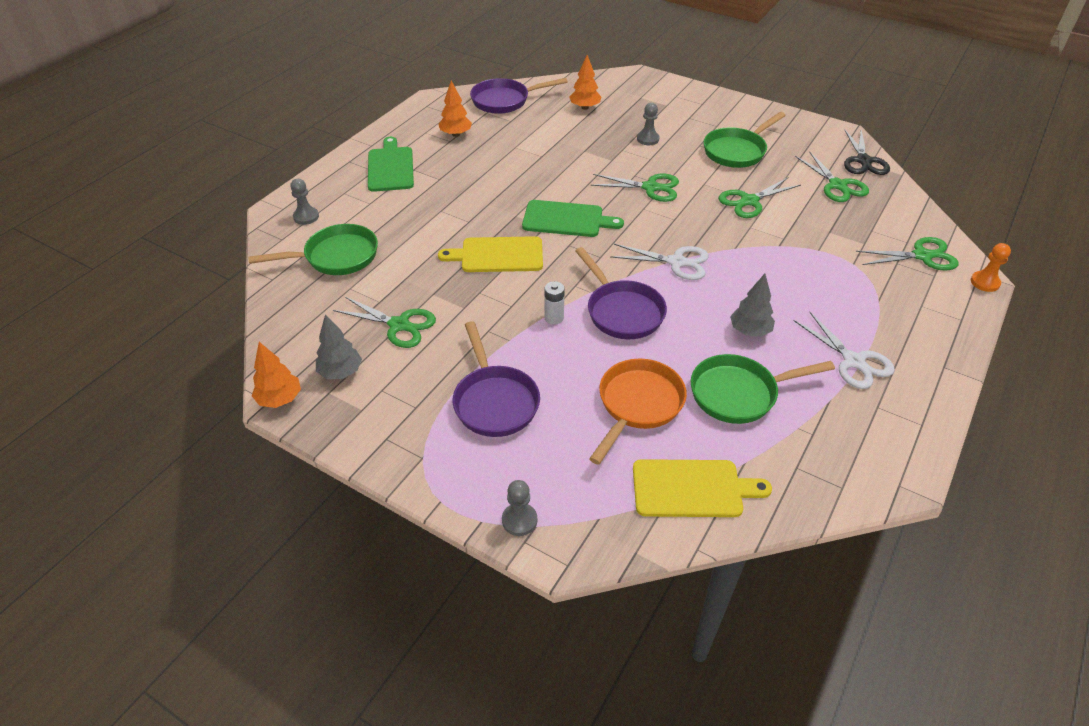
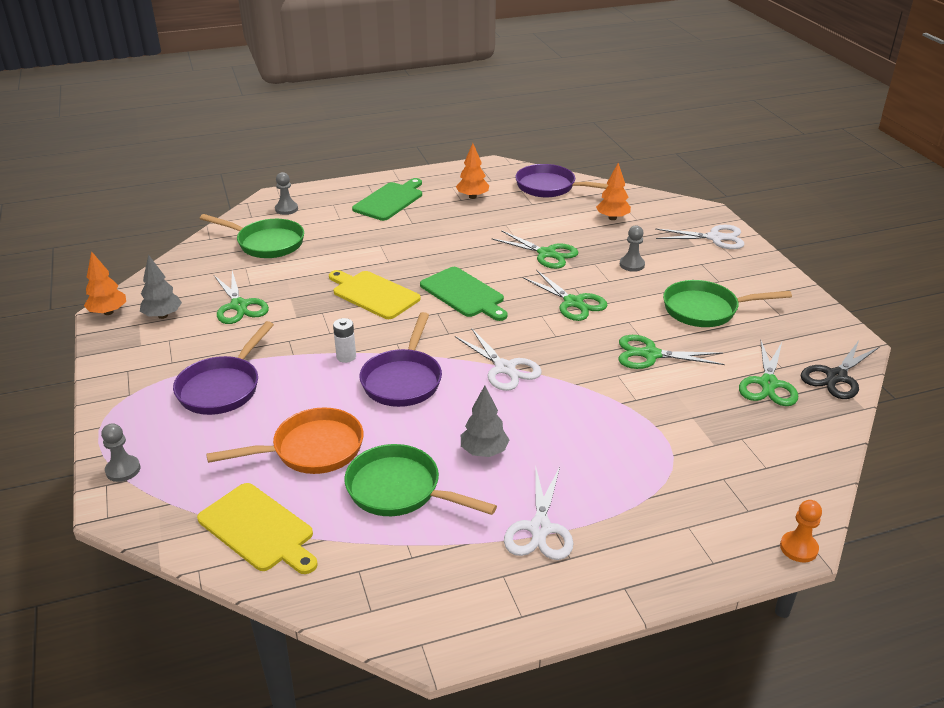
camera: 40 degrees right, 10 degrees down
(671, 93) = (715, 238): none -> white scissors
(922, 256) = (763, 487): green scissors -> green scissors (547, 254)

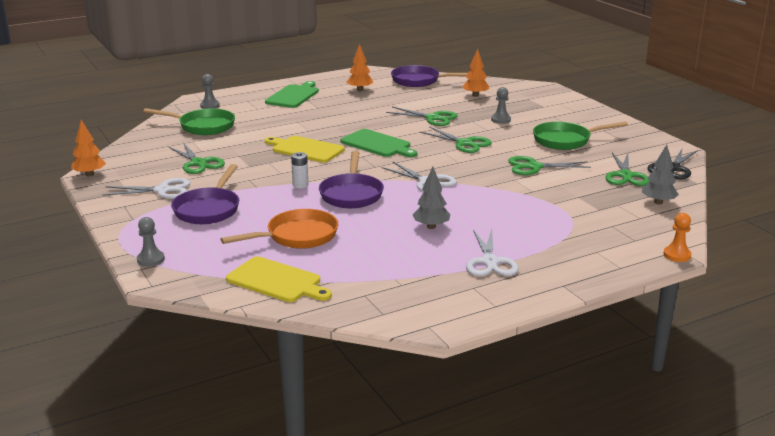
camera: 10 degrees left, 10 degrees down
(163, 316) = (137, 173): grey tree -> grey tree (658, 202)
(400, 490) = (376, 251): green pan -> none
(715, 238) = (558, 101): white scissors -> white scissors (163, 190)

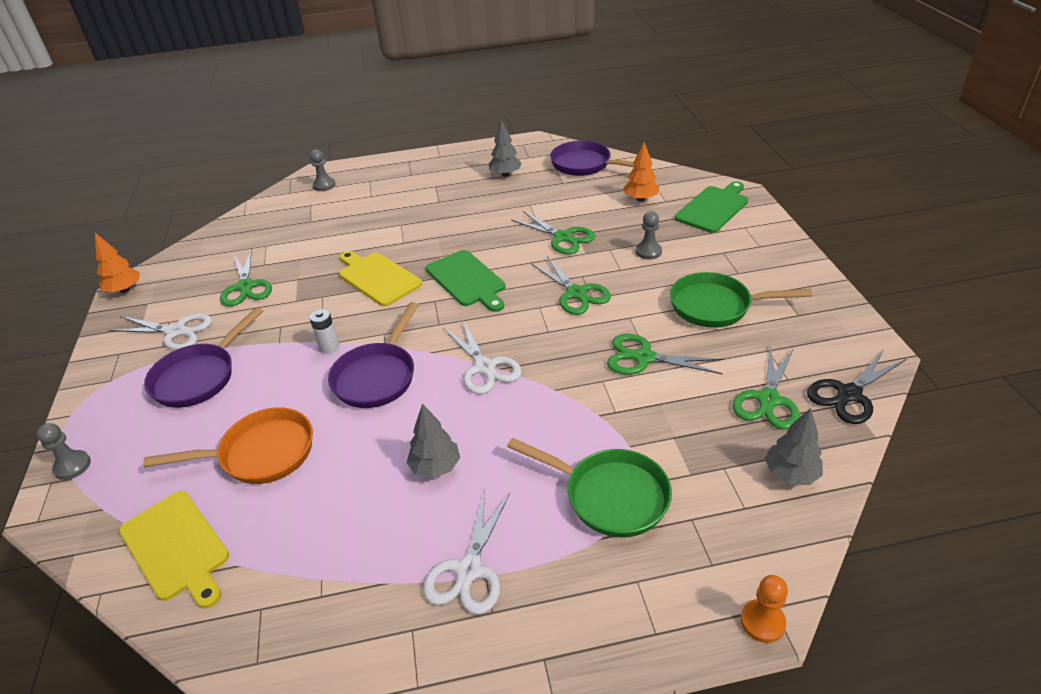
camera: 20 degrees right, 15 degrees up
(203, 126) = (294, 220): green pan -> green pan (609, 495)
(293, 96) = (424, 177): green cutting board -> green cutting board (713, 208)
(360, 90) = (505, 174): orange tree -> grey tree

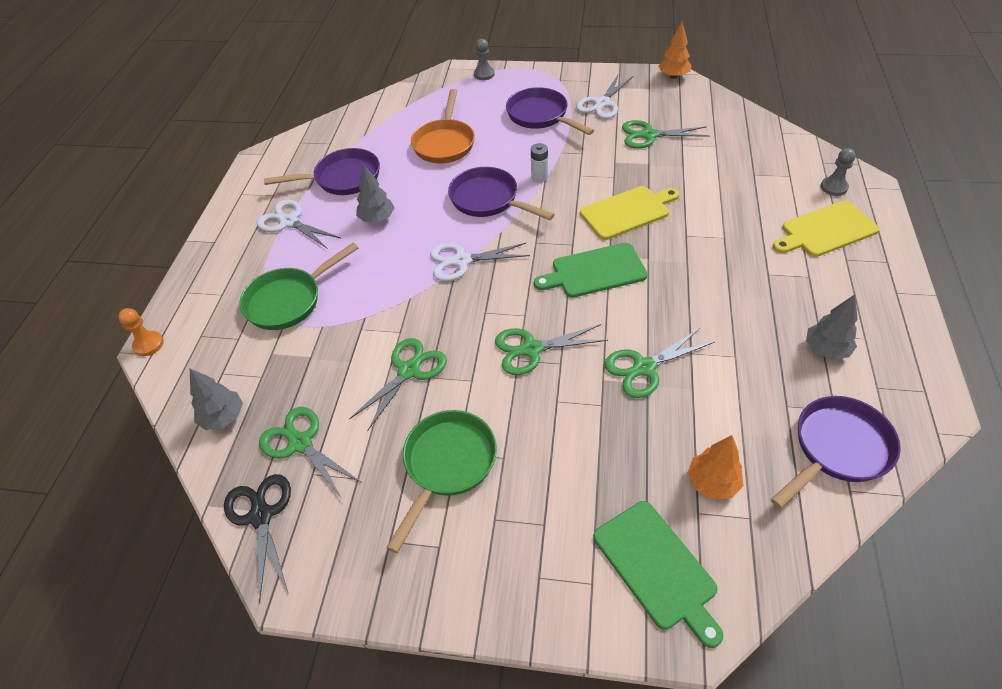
camera: 110 degrees right, 10 degrees up
(176, 547) = (393, 114): yellow cutting board -> yellow cutting board (825, 230)
(355, 545) = (342, 178): none -> purple pan
(648, 251) = (579, 442): grey pawn -> none

